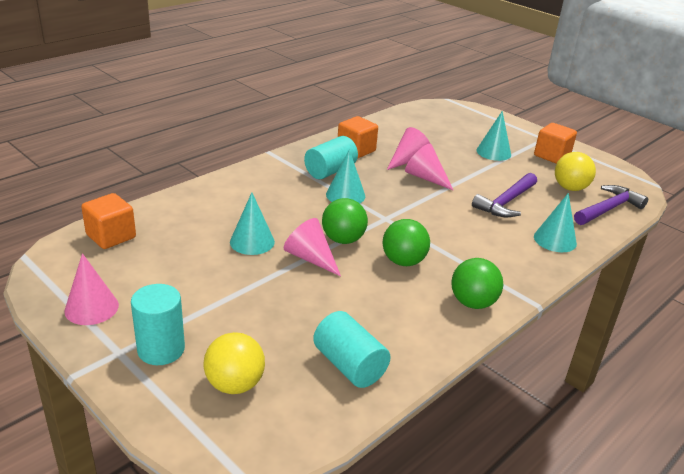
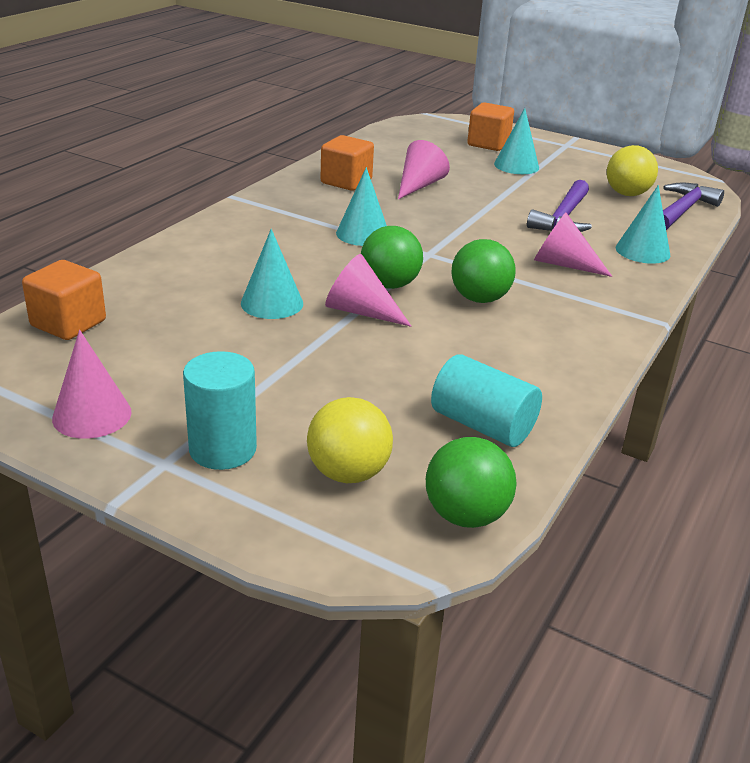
camera: 15 degrees left, 0 degrees up
(330, 171) = (326, 209): turquoise cylinder -> none
(426, 178) = (451, 202): pink cone -> pink cone (563, 264)
(472, 303) = (589, 332): green ball -> green ball (465, 515)
(552, 156) = (586, 162): orange cube -> orange cube (488, 144)

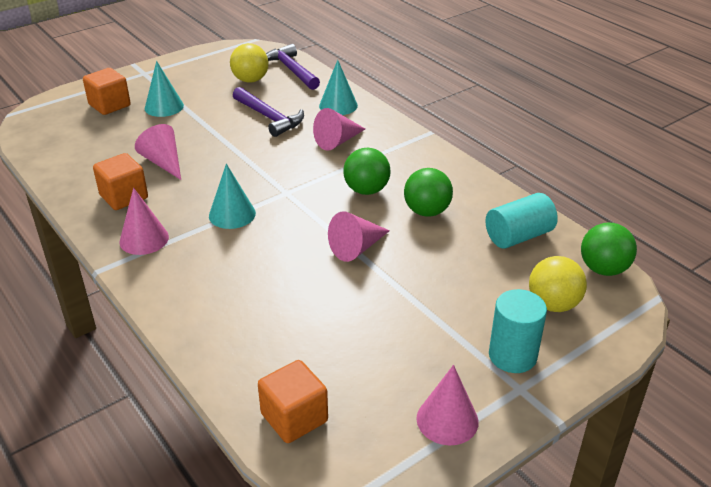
camera: 65 degrees left, 5 degrees up
(272, 303) = (321, 289): turquoise cone -> none
(289, 203) = (144, 239): none -> pink cone
(390, 284) = (324, 223): green ball -> green ball (427, 211)

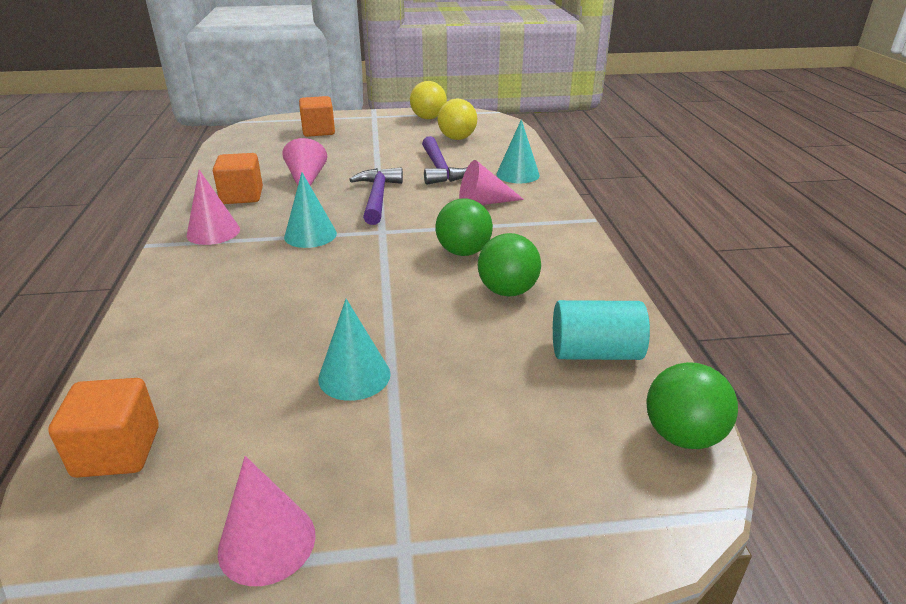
camera: 30 degrees right, 5 degrees down
(164, 107) = (359, 141): turquoise cone -> turquoise cone (354, 376)
(291, 70) = (504, 139): purple hammer -> purple hammer (377, 197)
(357, 248) = (391, 302): pink cone -> none
(512, 356) = (439, 497): turquoise cylinder -> none
(553, 304) = (563, 453): yellow ball -> yellow ball (428, 118)

